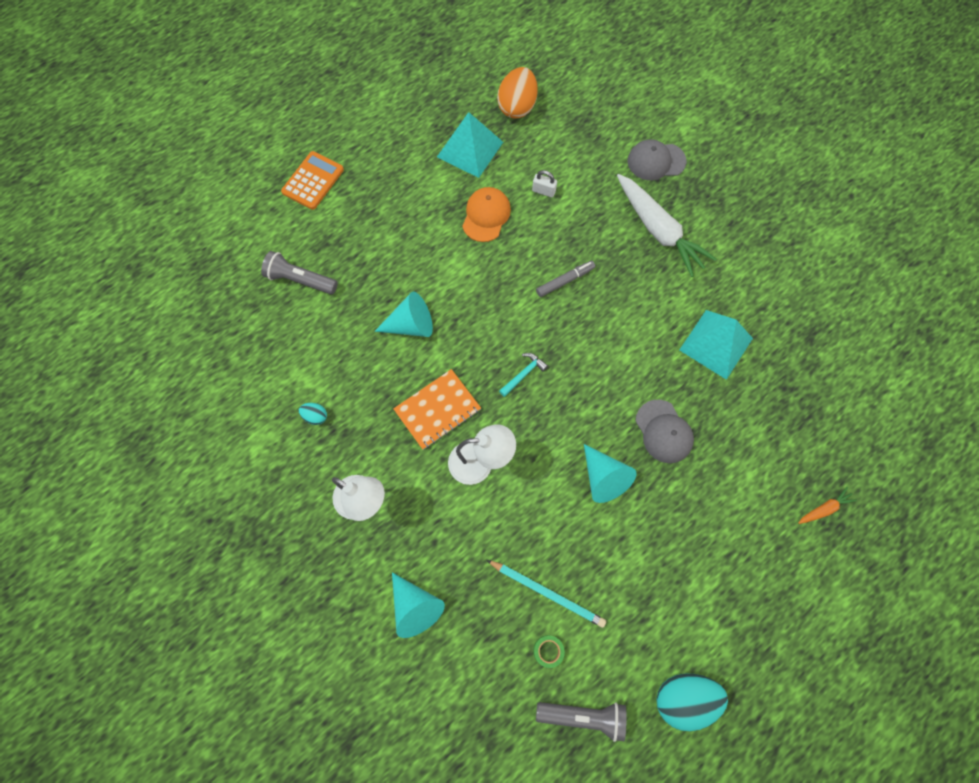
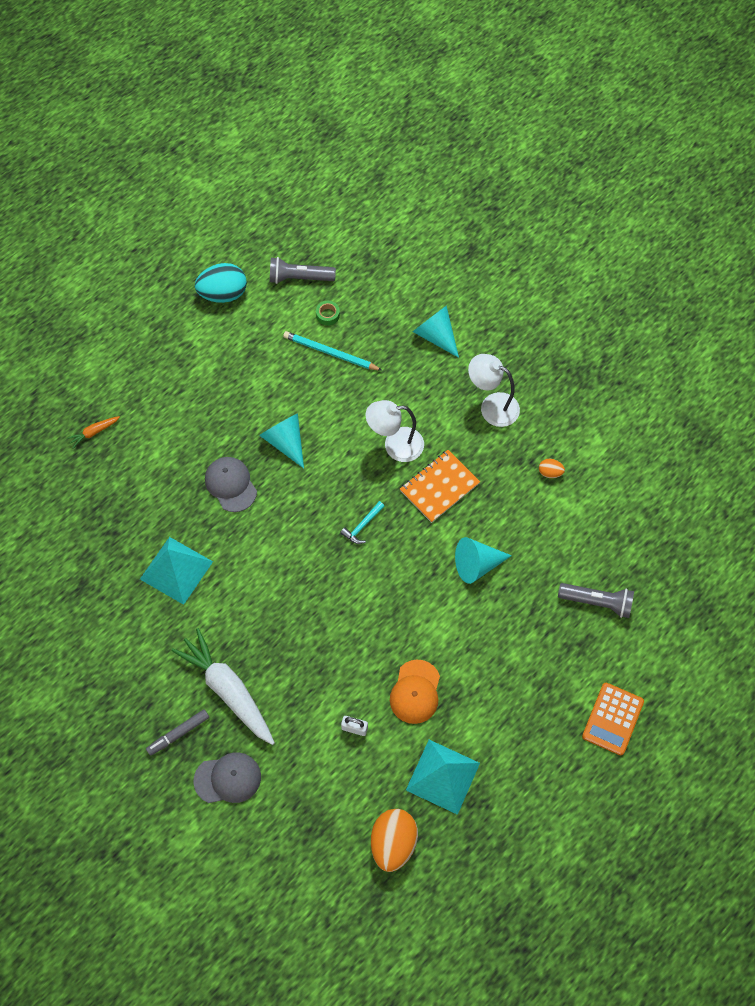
camera: 175 degrees right, 5 degrees down
(315, 416) = (550, 472): turquoise egg -> orange egg
(565, 281) = (326, 623): grey marker -> grey marker (178, 733)

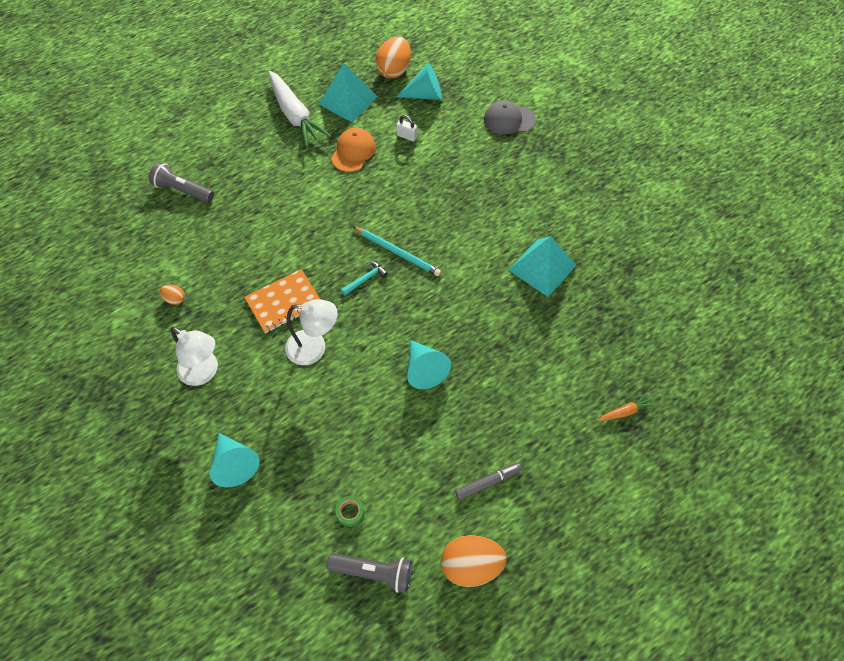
camera: 170 degrees left, 5 degrees down
(178, 733) = (545, 151): grey marker -> grey marker (488, 482)
(223, 294) = (471, 565): turquoise egg -> orange egg
(228, 690) = (503, 173): white carrot -> white carrot (295, 116)
(231, 485) = (485, 335): grey cap -> none
(331, 353) = (357, 462): turquoise pencil -> turquoise pencil (397, 252)
(477, 564) = (272, 232): turquoise cone -> turquoise cone (424, 95)
(612, 719) = (208, 115): orange calculator -> none

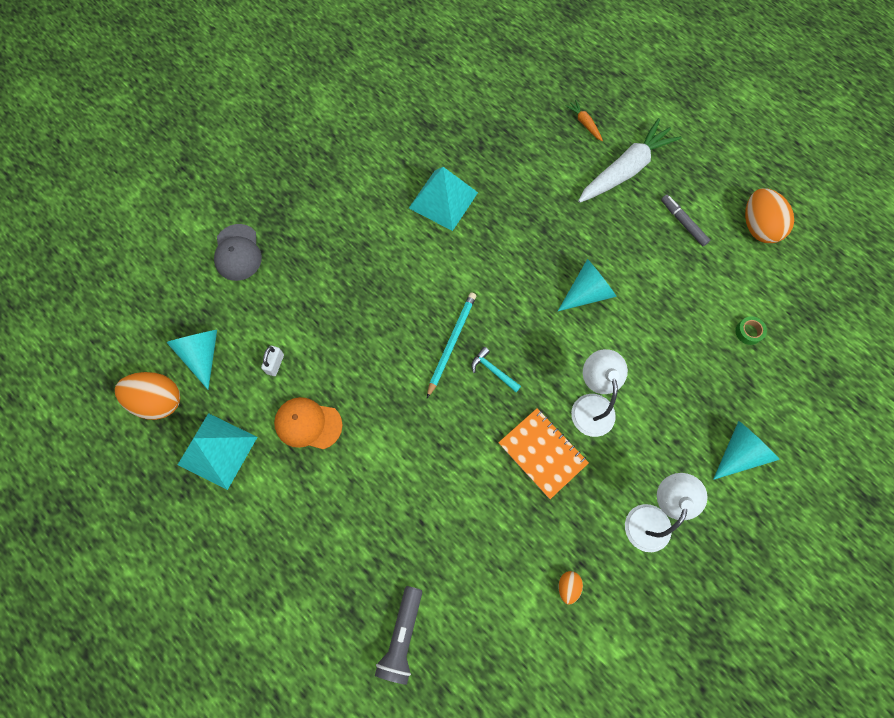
camera: 100 degrees left, 10 degrees up
(295, 116) = (252, 515): white carrot -> white carrot (625, 170)
(374, 572) = (792, 302): grey flashlight -> none

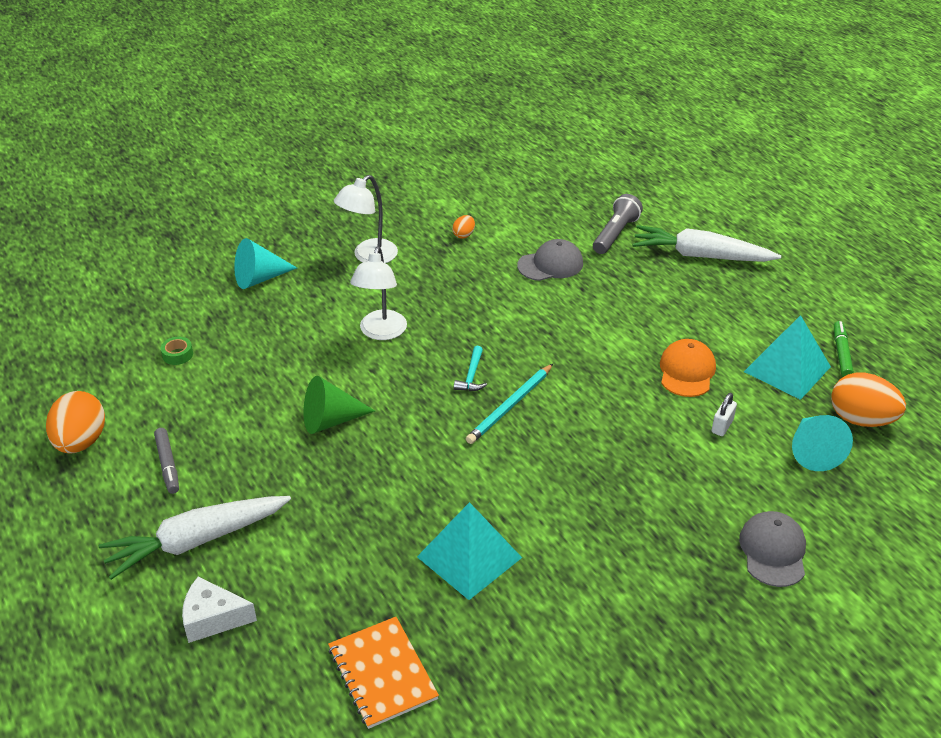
camera: 165 degrees left, 30 degrees down
(165, 486) = (841, 353): none -> green marker
(303, 618) = (700, 256): none -> white carrot
(308, 424) = (687, 371): orange cap -> orange cap turned 105 degrees counterclockwise
(461, 556) = (550, 264): none -> grey cap
(493, 370) = (471, 375): turquoise hammer -> turquoise hammer turned 45 degrees clockwise
(542, 453) = (447, 310): orange notebook -> orange notebook (382, 673)
(584, 123) = (213, 618): orange carrot -> white cheese
(587, 292) = (331, 420): turquoise cone -> green cone

